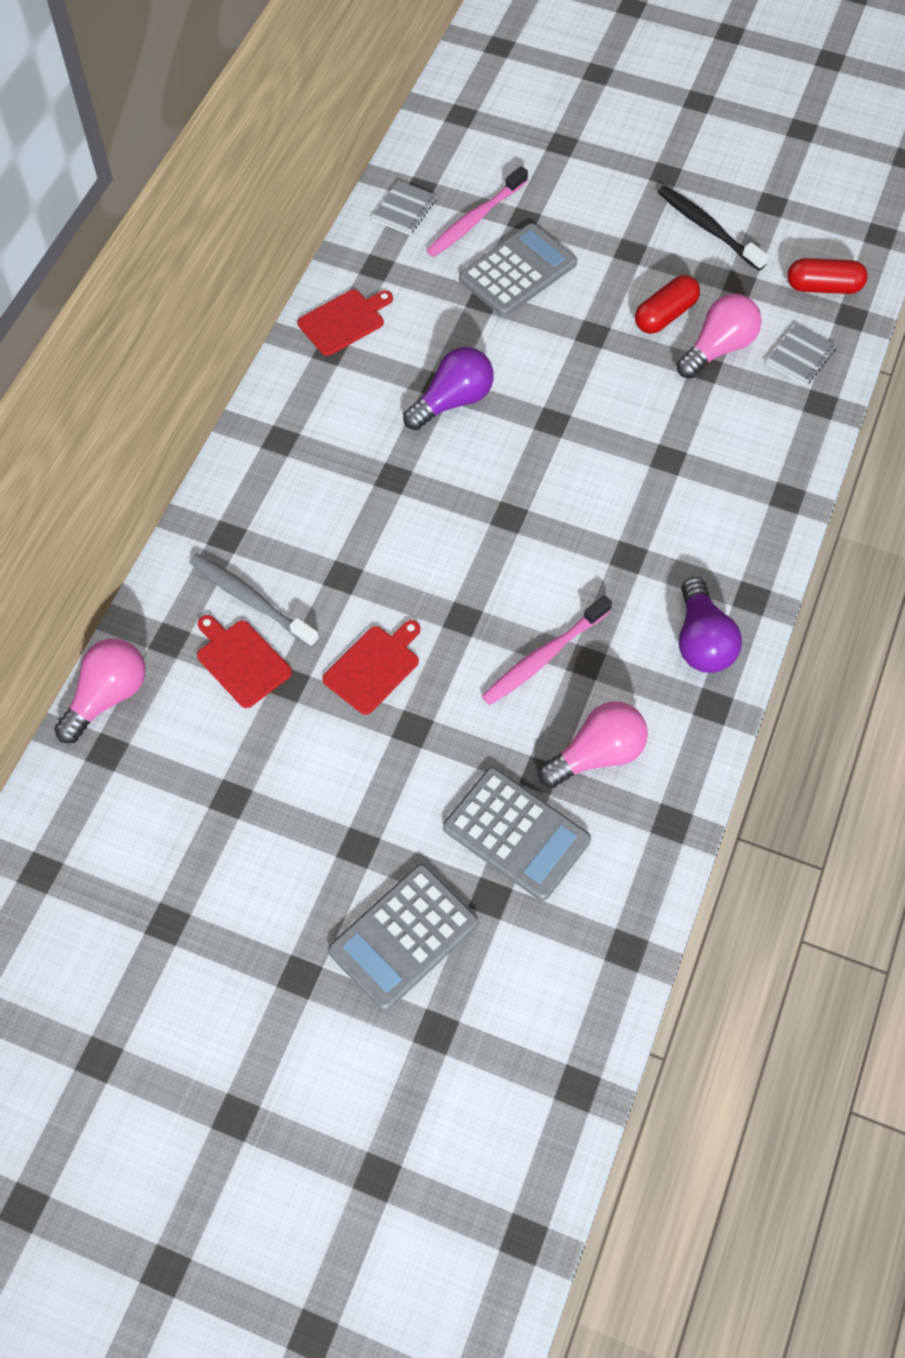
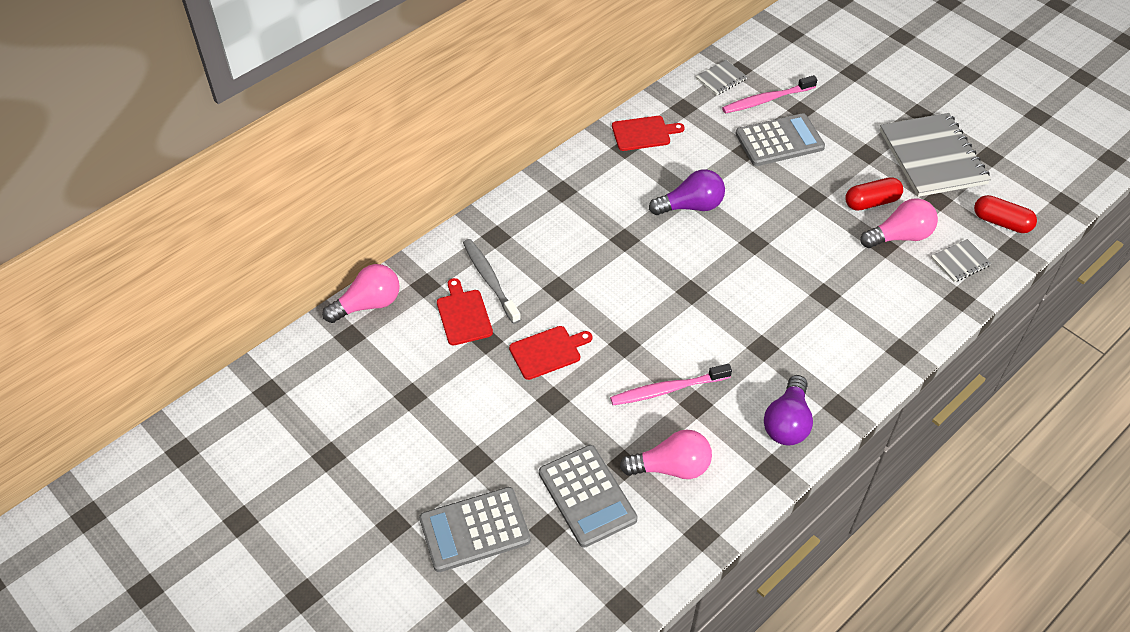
camera: 25 degrees right, 10 degrees down
(708, 228) = (932, 157): black toothbrush -> grey notebook

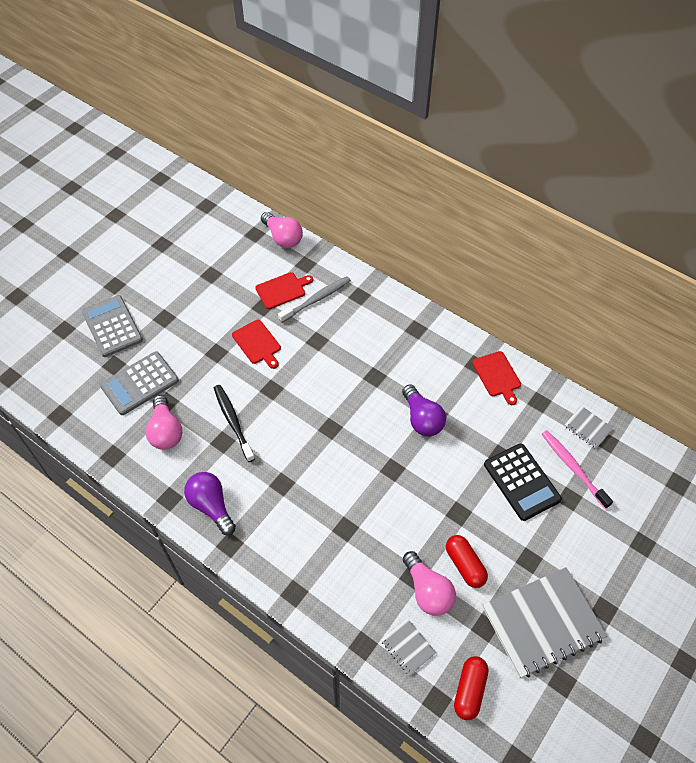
camera: 80 degrees right, 5 degrees up
(668, 389) = (233, 422): pink toothbrush -> black toothbrush
(779, 141) = (521, 482): grey calculator -> black calculator
(787, 422) = (211, 506): purple light bulb -> purple light bulb turned 45 degrees clockwise

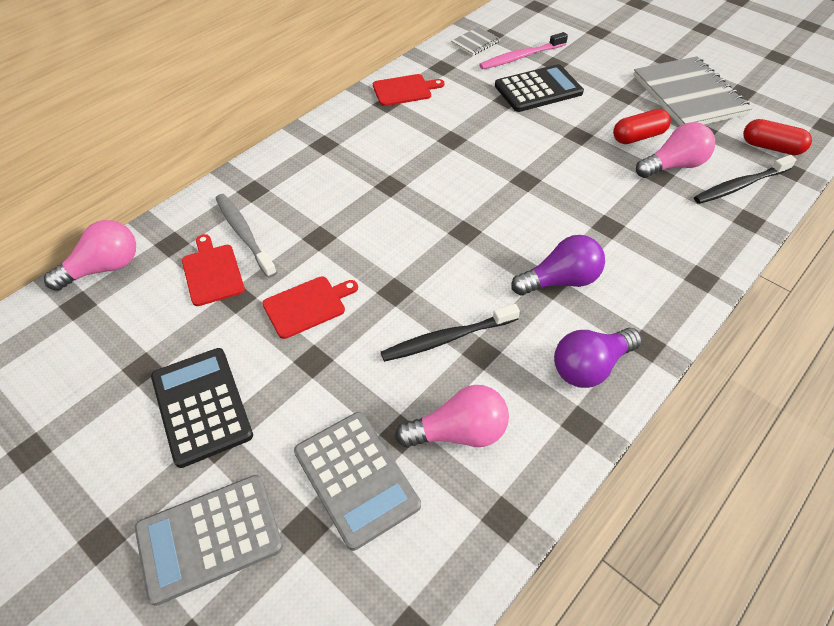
camera: 85 degrees left, 5 degrees down
(186, 306) = (201, 406): none -> black calculator
(407, 647) = (740, 185): grey notebook -> black toothbrush
(422, 419) = (457, 150): purple light bulb -> purple light bulb (560, 280)

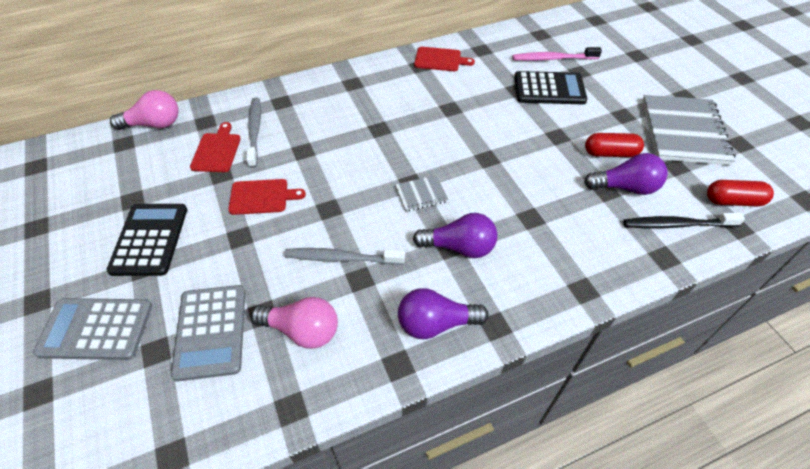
camera: 25 degrees right, 0 degrees up
(447, 338) = (342, 258): black toothbrush -> grey toothbrush
(475, 43) = (522, 37): grey notebook -> grey notebook (421, 194)
(673, 165) = (625, 187): pink light bulb -> purple light bulb
(771, 147) = (733, 201): red capsule -> red capsule turned 45 degrees counterclockwise

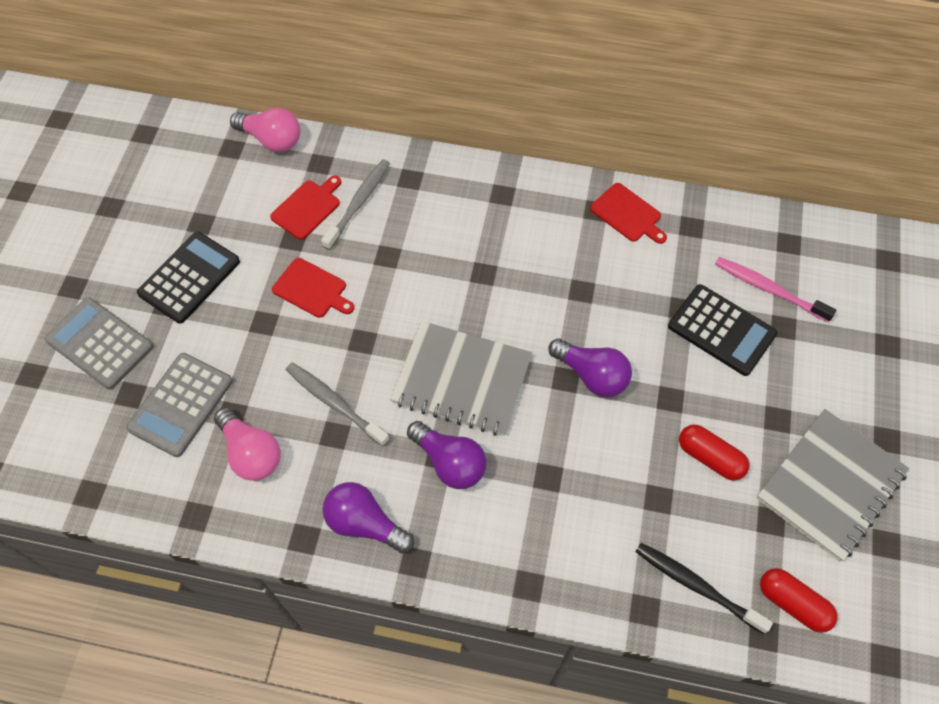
camera: 35 degrees right, 10 degrees up
(421, 194) = (462, 380): grey notebook -> grey notebook, size x2.22
(625, 187) = (684, 508): purple light bulb -> purple light bulb (592, 375)

